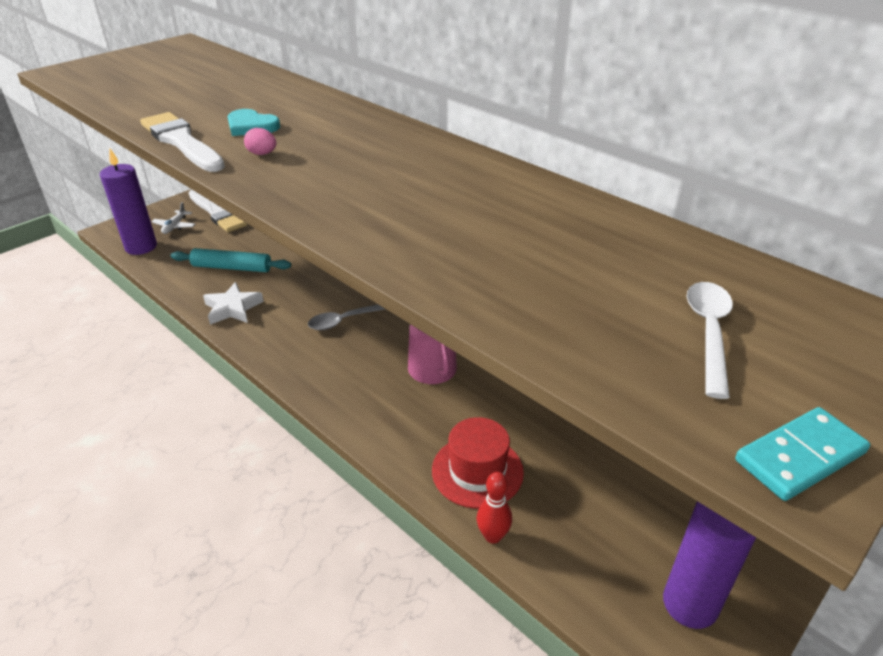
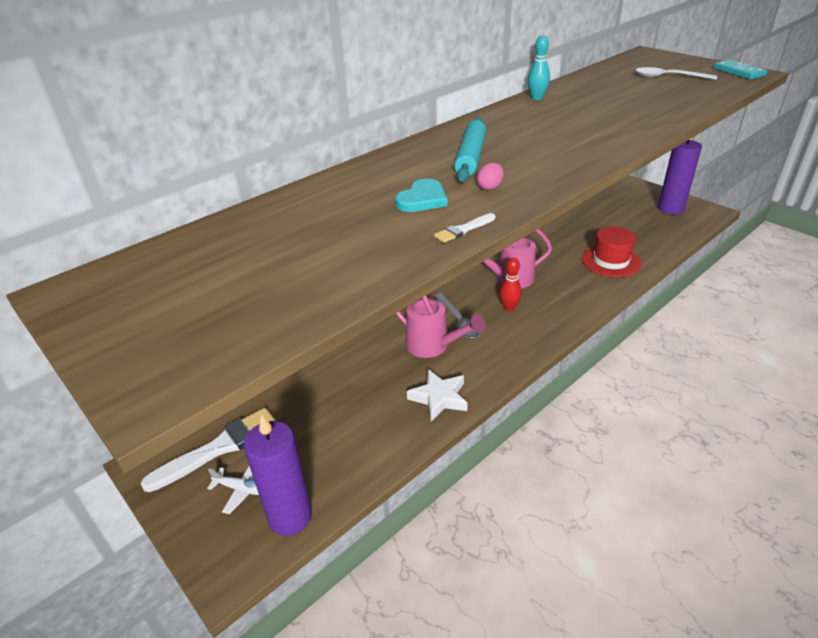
camera: 85 degrees left, 0 degrees up
(181, 142) = (463, 230): white brush -> white brush, size x0.45
(232, 267) = (360, 411): turquoise rolling pin -> turquoise rolling pin (470, 157)
(307, 304) = (433, 347): none -> pink watering can
(493, 536) = (657, 257): red bowling pin -> red bowling pin (509, 307)
(551, 191) = (537, 98): none -> turquoise bowling pin

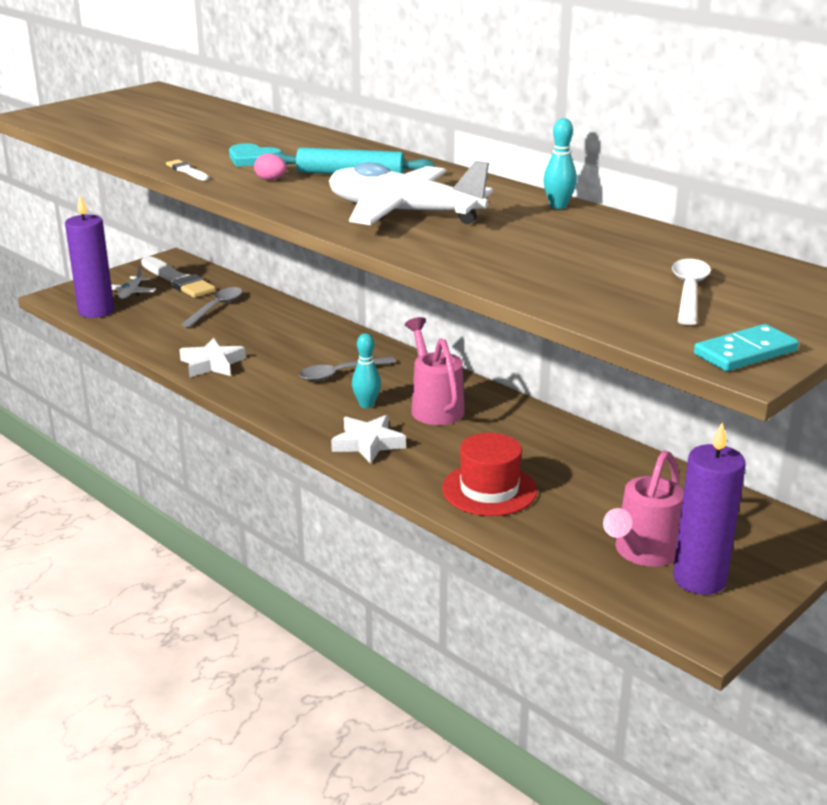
camera: 85 degrees right, 10 degrees down
(308, 407) = (216, 308): none -> grey spoon
(433, 347) = (294, 360): pink watering can -> pink watering can (642, 553)
(509, 307) = (366, 404): red bowling pin -> turquoise bowling pin
(565, 137) = (403, 213): none -> white plane
(566, 306) = (368, 443): none -> white star

